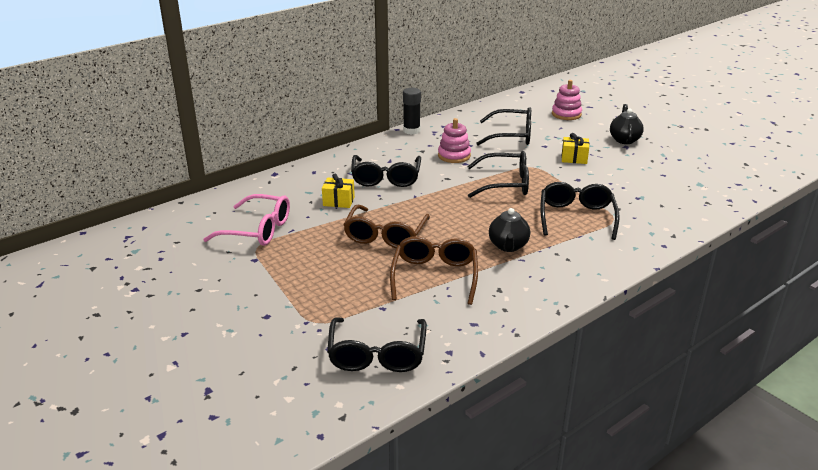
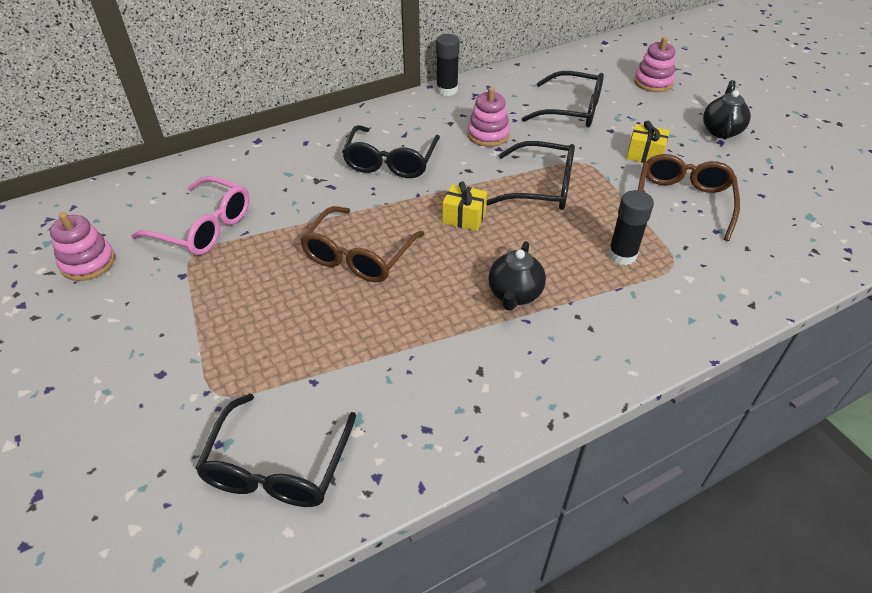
camera: 10 degrees right, 15 degrees up
(175, 259) = (88, 263): none -> pink stacking toy
(338, 201) = (319, 192): yellow gift -> yellow gift (464, 218)
(434, 276) = (400, 335): brown glasses -> brown glasses (682, 202)
(576, 217) = (622, 255): black glasses -> black glue stick

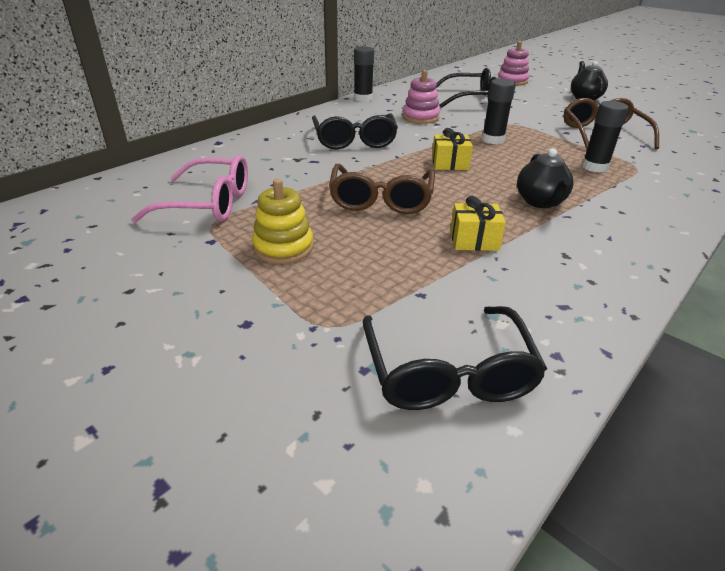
camera: 20 degrees left, 10 degrees down
(88, 263) = (90, 249): pink stacking toy -> none
(235, 297) = (283, 247): none -> yellow stacking toy
(541, 187) = (493, 139): black glasses -> black glue stick
(644, 155) = (548, 115): yellow gift -> yellow gift (474, 240)

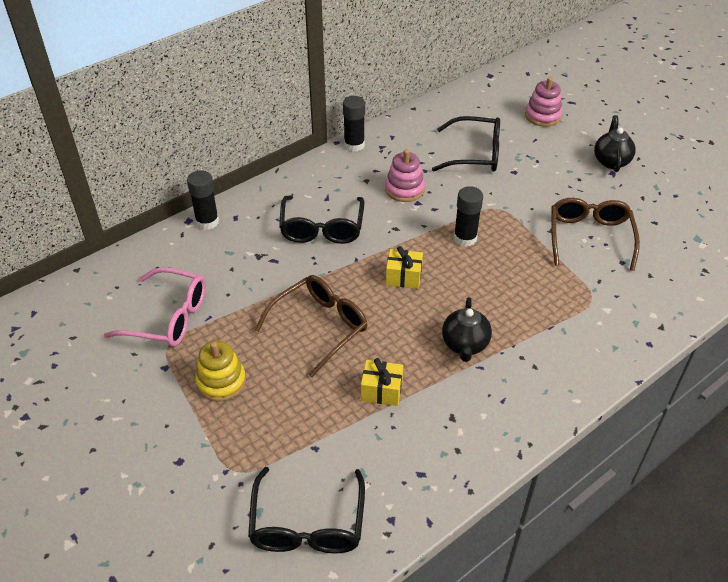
camera: 10 degrees right, 10 degrees up
(381, 199) = (320, 327): brown glasses -> brown glasses turned 150 degrees counterclockwise
(594, 167) = (548, 295): black glue stick -> black glue stick (207, 222)

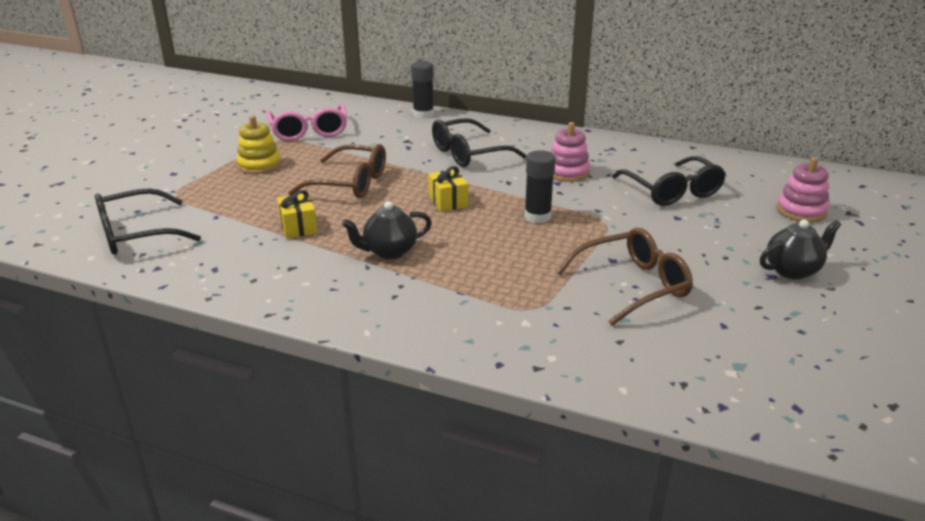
camera: 60 degrees right, 15 degrees down
(354, 145) = (595, 137): black glue stick -> none

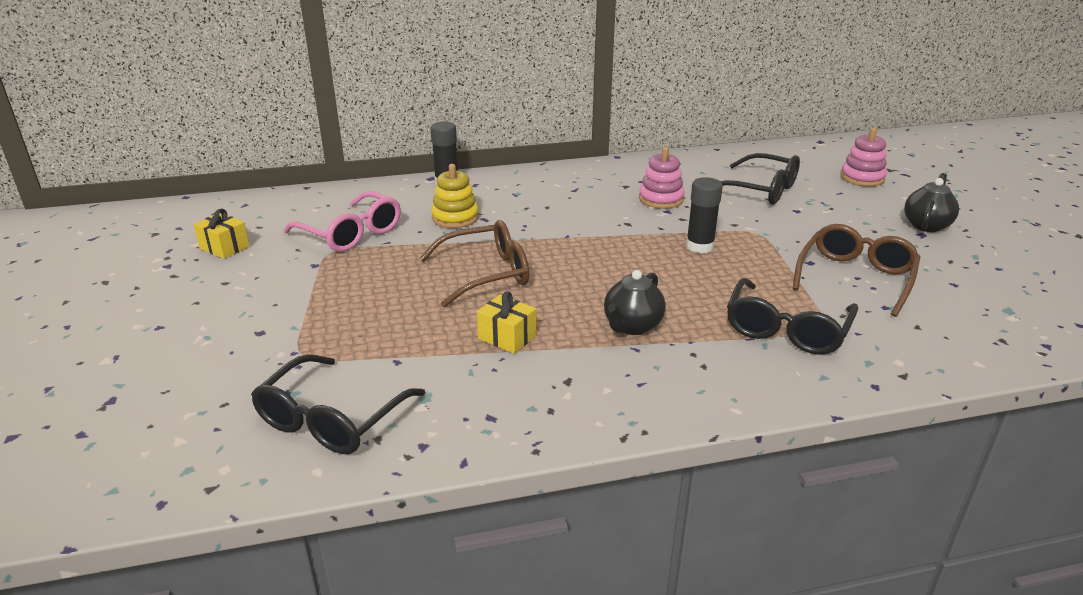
camera: 35 degrees left, 0 degrees up
(259, 165) = (354, 288): yellow stacking toy -> yellow stacking toy (455, 218)
(448, 201) = (606, 259): yellow gift -> yellow gift (224, 247)
(468, 153) = (551, 208): black glasses -> black glasses (786, 329)

